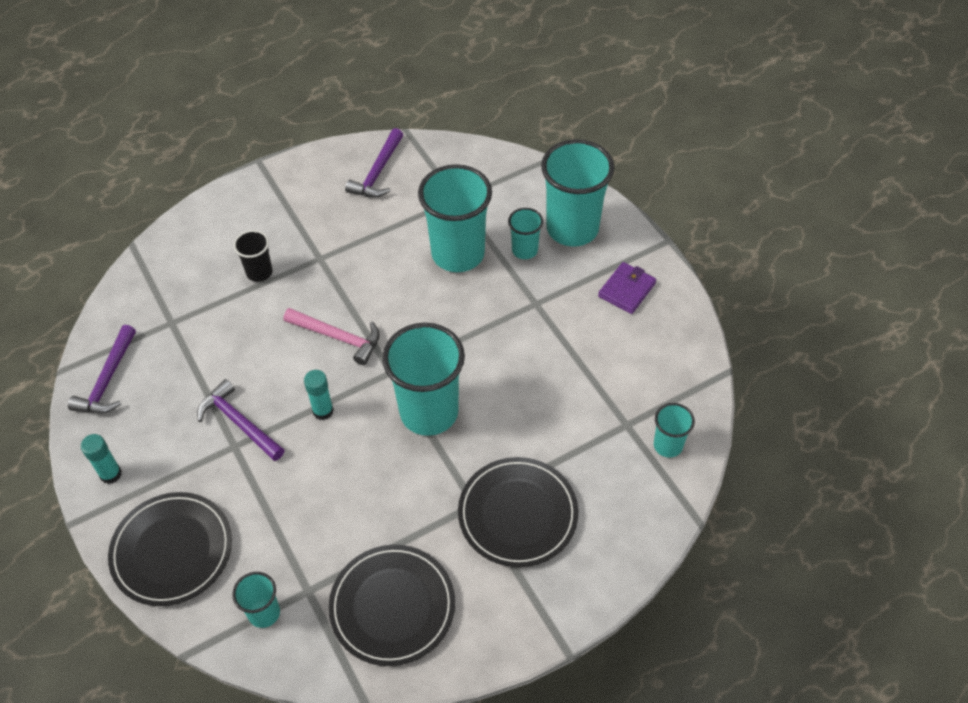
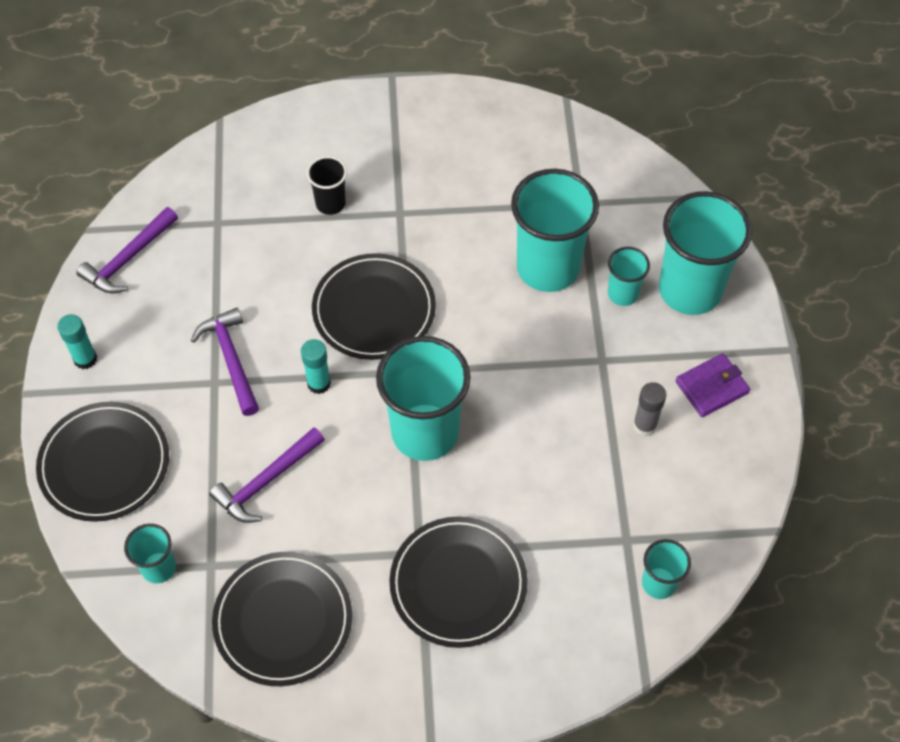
camera: 25 degrees right, 5 degrees up
(338, 337) = (374, 310): pink hammer -> black plate
(378, 172) = (510, 138): purple hammer -> purple hammer (266, 481)
(593, 337) = (644, 425): none -> grey glue stick

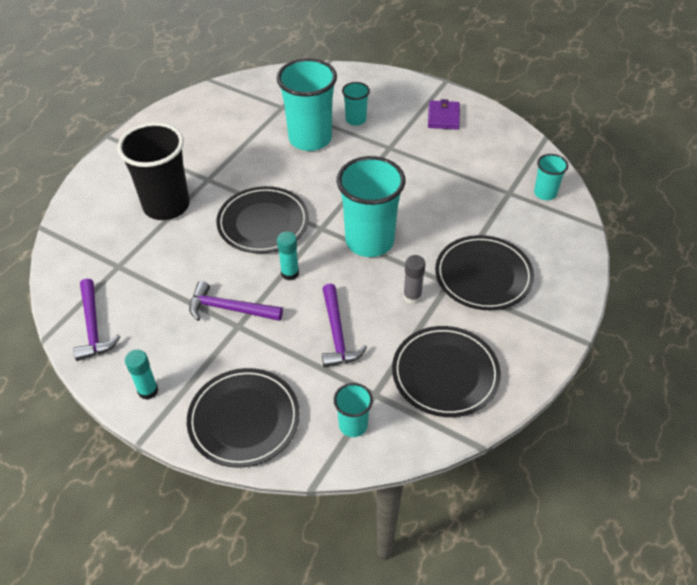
camera: 55 degrees left, 10 degrees down
(330, 203) = (166, 206): black cup -> black cup, size x2.04
(644, 425) = (444, 152): grey glue stick -> grey glue stick (412, 297)
(690, 290) = (377, 96): turquoise cup -> none

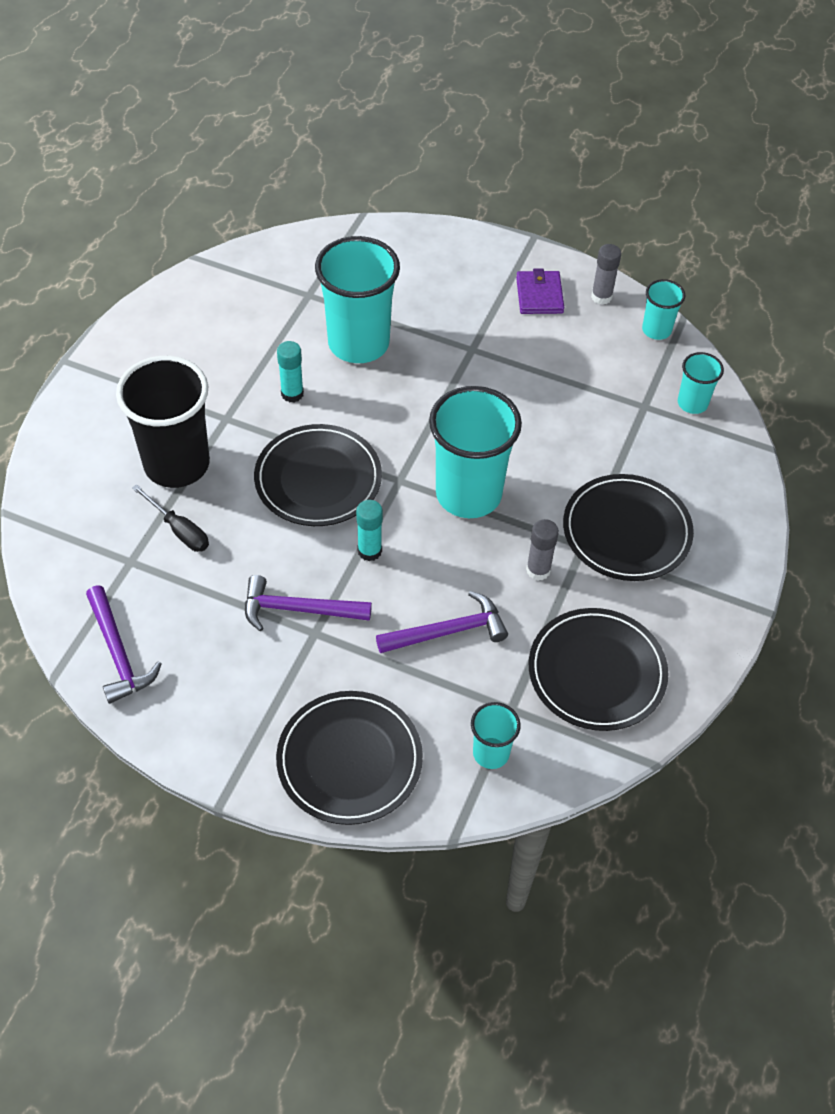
camera: 10 degrees left, 5 degrees up
(148, 391) = (214, 734): turquoise glue stick -> turquoise glue stick (292, 394)
(157, 248) = (179, 530): none -> black screwdriver
(337, 334) = (448, 631): purple hammer -> purple hammer turned 90 degrees counterclockwise
(355, 120) = (417, 308): turquoise cup -> turquoise cup (656, 330)
(488, 121) = (601, 297): none -> grey glue stick

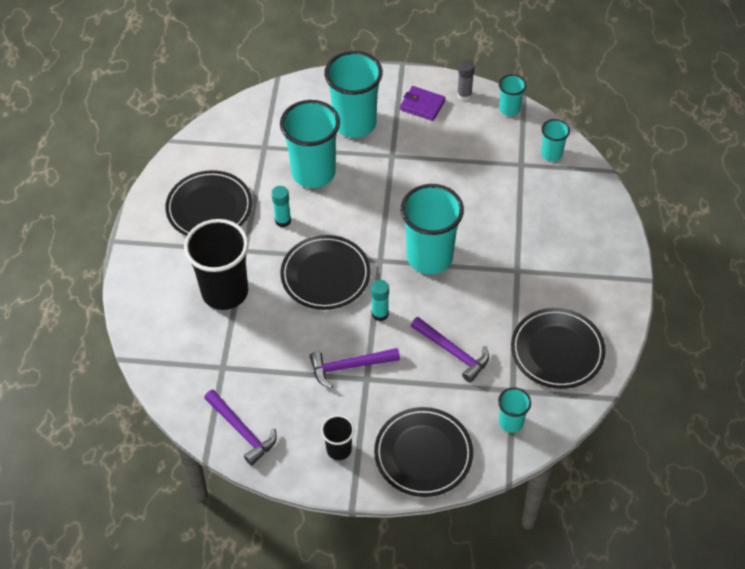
camera: 15 degrees left, 0 degrees up
(179, 530) = (246, 336): black screwdriver -> none
(236, 718) = (339, 449): none -> black cup
(439, 295) = (355, 123): none -> turquoise cup
(448, 631) = (453, 352): purple hammer -> purple hammer turned 75 degrees clockwise
(538, 570) = (494, 295): grey glue stick -> none
(539, 295) = (422, 105): purple wallet -> purple wallet turned 45 degrees counterclockwise
(626, 531) = (541, 252): black plate -> black plate (209, 208)

